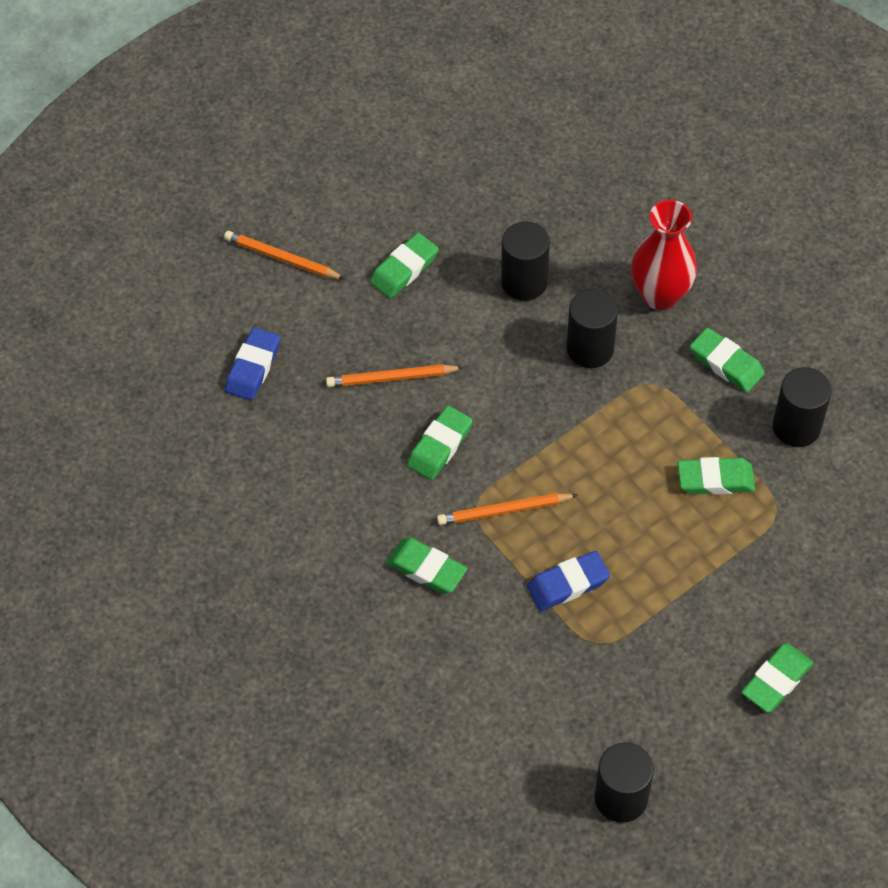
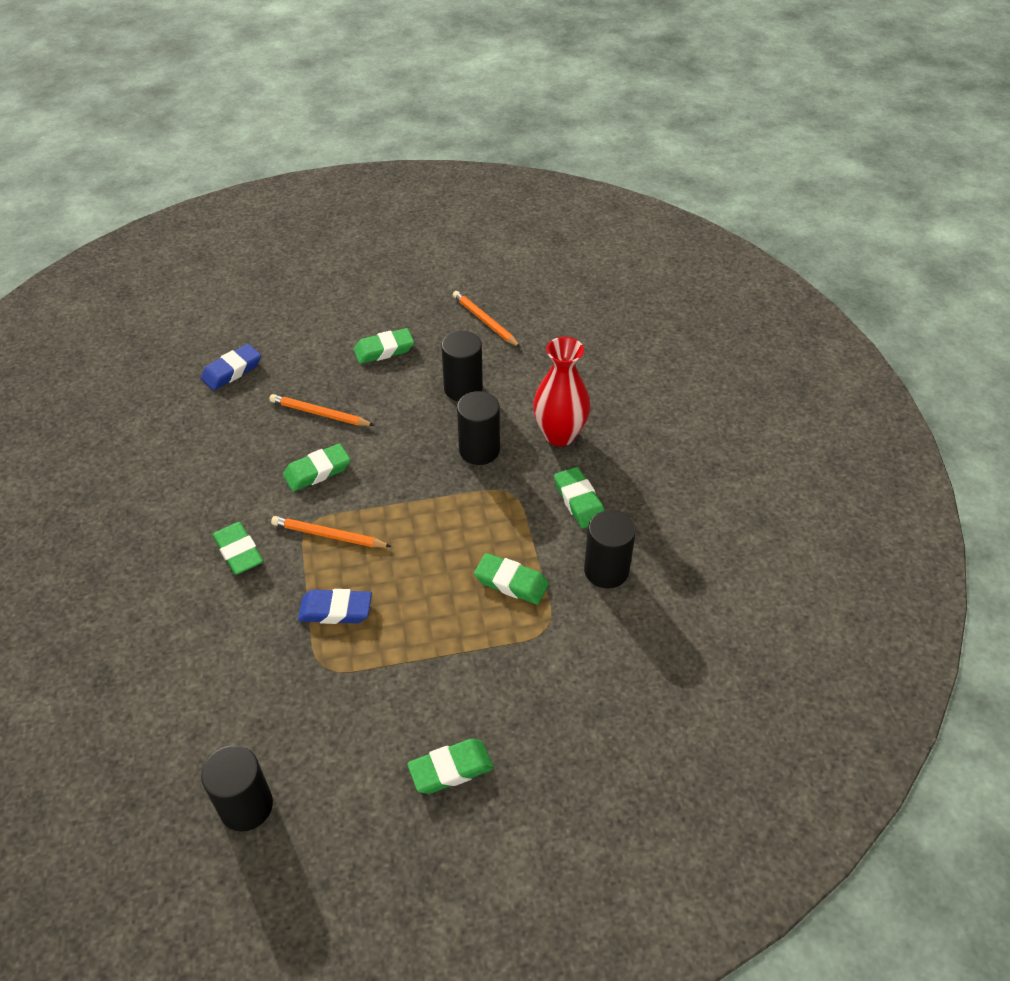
camera: 25 degrees right, 10 degrees down
(281, 258) = (307, 314): orange pencil -> orange pencil (485, 321)

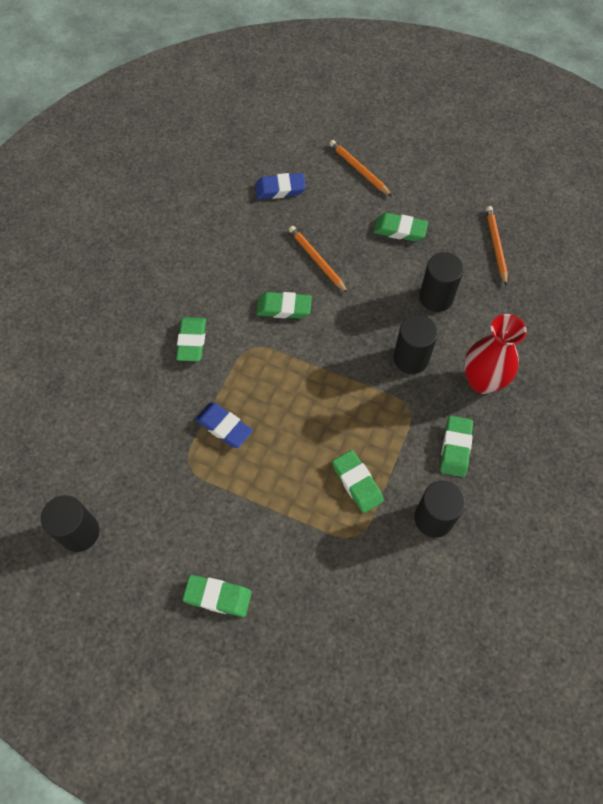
camera: 35 degrees right, 15 degrees up
(328, 535) = (257, 365): orange pencil -> orange pencil (359, 169)

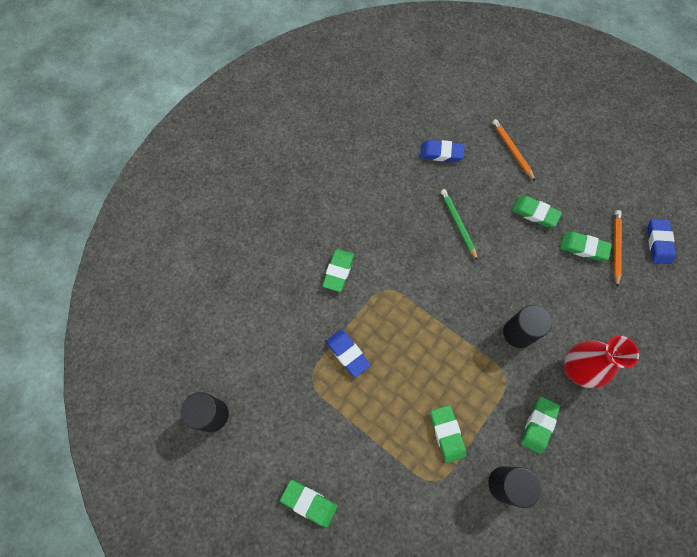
camera: 15 degrees right, 5 degrees up
(284, 308) = (420, 260): green eraser -> green eraser (583, 248)
(317, 260) = (458, 224): orange pencil -> green pencil
(436, 298) = (552, 283): black cylinder -> none
(539, 231) = (658, 243): none -> blue eraser

